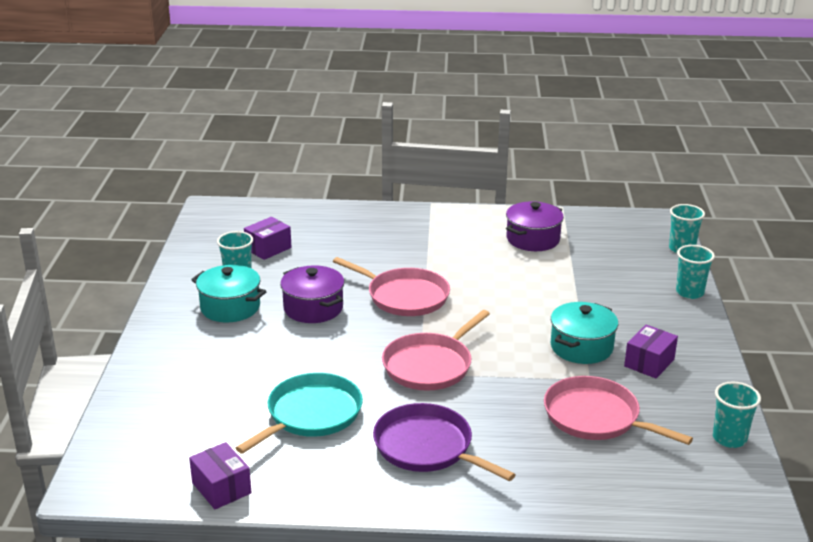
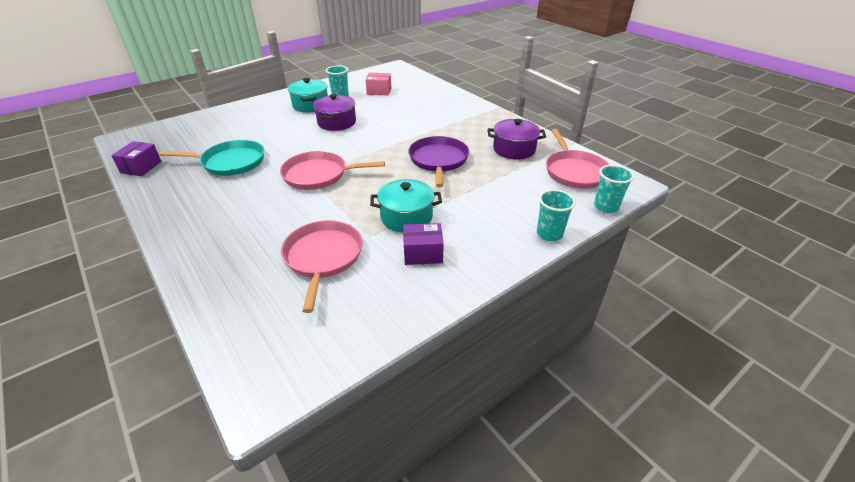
camera: 50 degrees right, 10 degrees up
(268, 248) = (379, 91): purple box -> pink box
(404, 296) = (383, 139): pink pan -> pink pan (574, 171)
(427, 447) = (227, 208): purple pan -> purple pan (438, 160)
(729, 438) = (359, 337): turquoise cup -> none

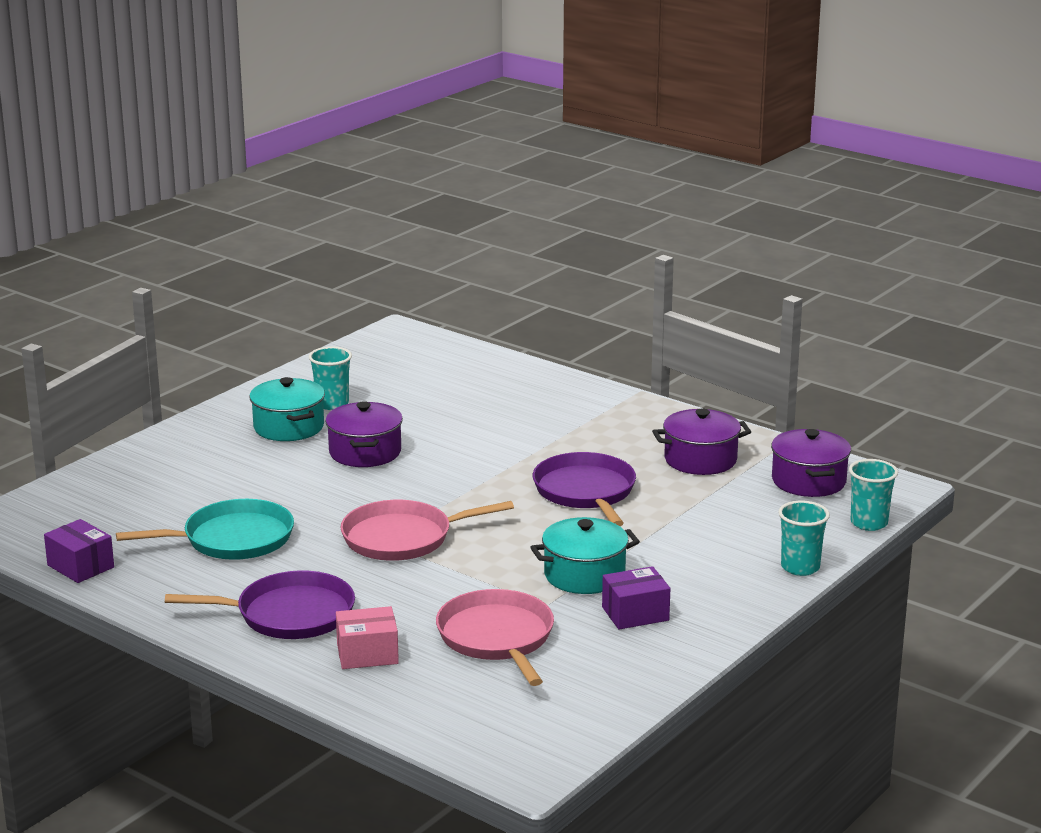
camera: 15 degrees left, 15 degrees down
(141, 167) = (80, 566): purple box -> purple box turned 45 degrees counterclockwise
(216, 217) = (289, 614): none -> purple pan
(379, 91) = (400, 385): pink box -> pink box (367, 654)
(574, 171) = (808, 481): pink pan -> purple pot

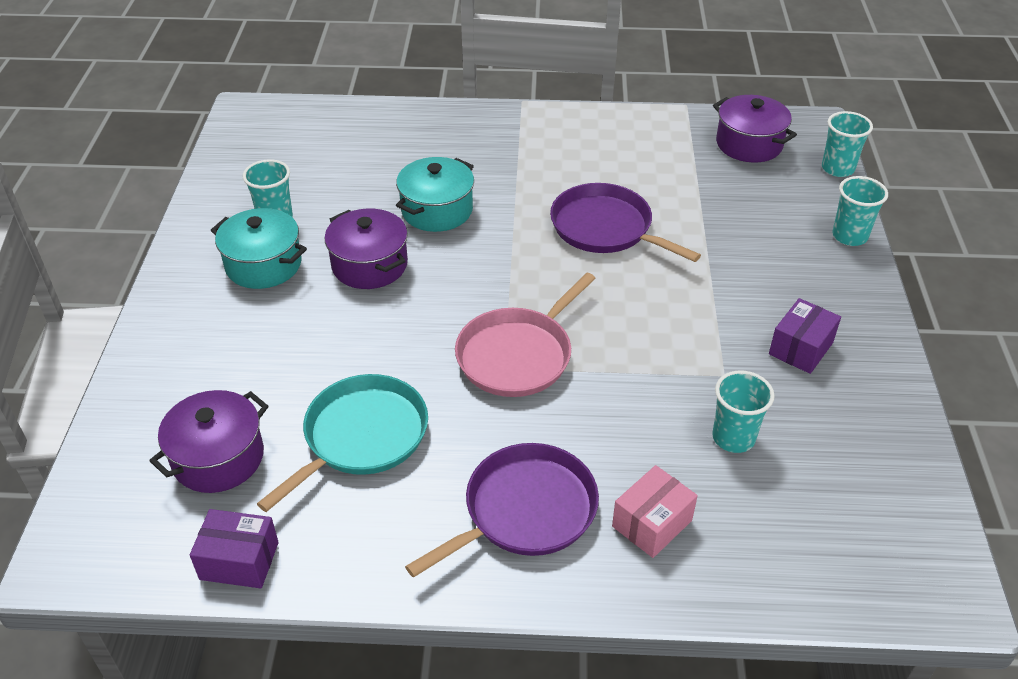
camera: 35 degrees left, 20 degrees up
(497, 638) = (733, 438): pink pan -> turquoise cup
(584, 575) = (713, 324): turquoise pot -> turquoise pot (437, 210)
(700, 460) = (649, 155): purple pot -> purple pot (218, 458)

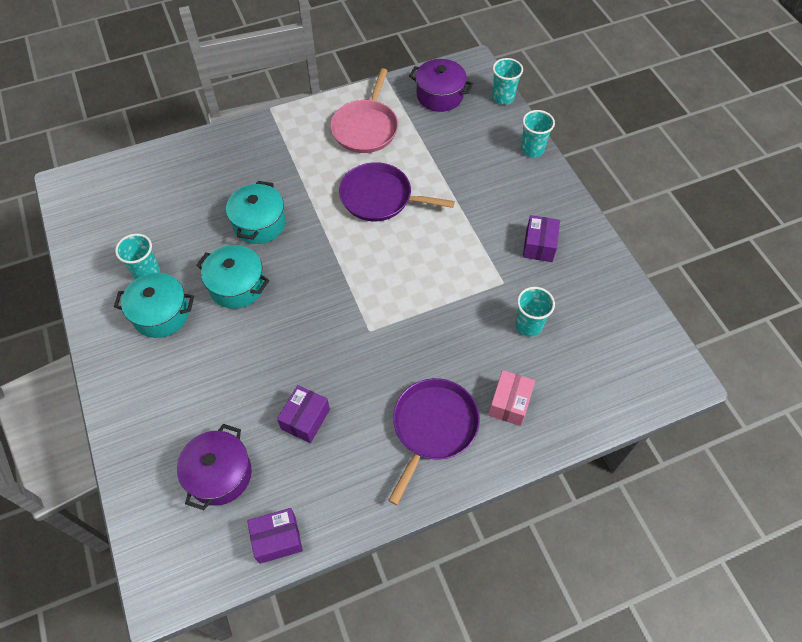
camera: 25 degrees left, 15 degrees up
(361, 437) = (305, 419): turquoise pan -> purple box
(369, 265) = (237, 286): purple pot -> turquoise pot
(518, 355) = (373, 318): pink pan -> pink pan (366, 128)

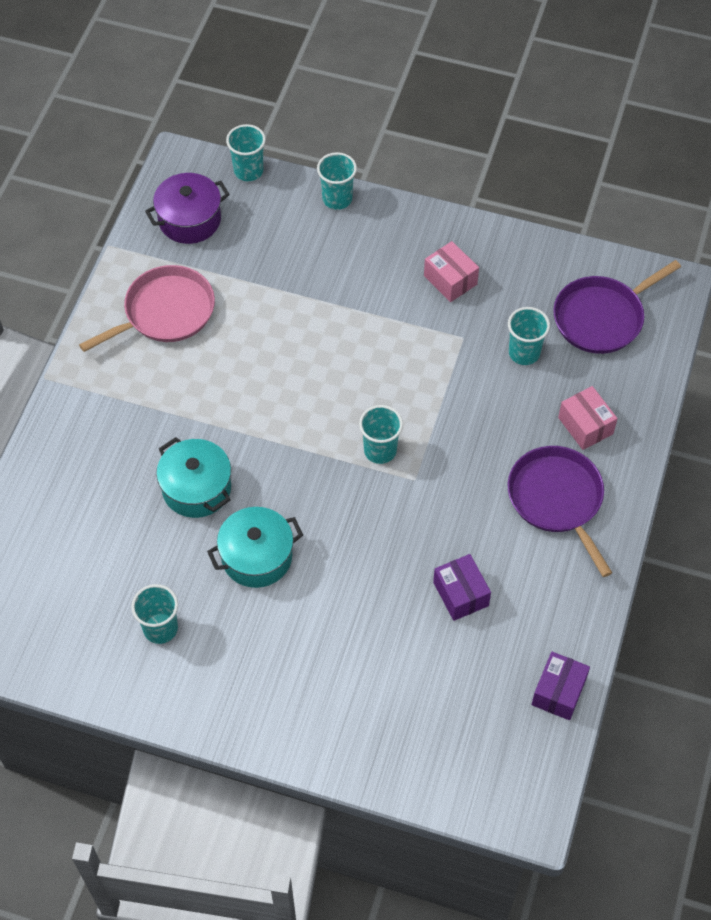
camera: 50 degrees left, 0 degrees up
(161, 314) = (227, 645): turquoise pot -> none
(220, 474) = (456, 700): purple pot -> none
(366, 128) = (165, 312): pink pan -> pink pan turned 90 degrees counterclockwise
(373, 297) = (380, 450): none -> turquoise cup
(380, 197) = (268, 363): purple pan -> purple pan (602, 317)
(539, 245) = (450, 280): purple box -> pink box

